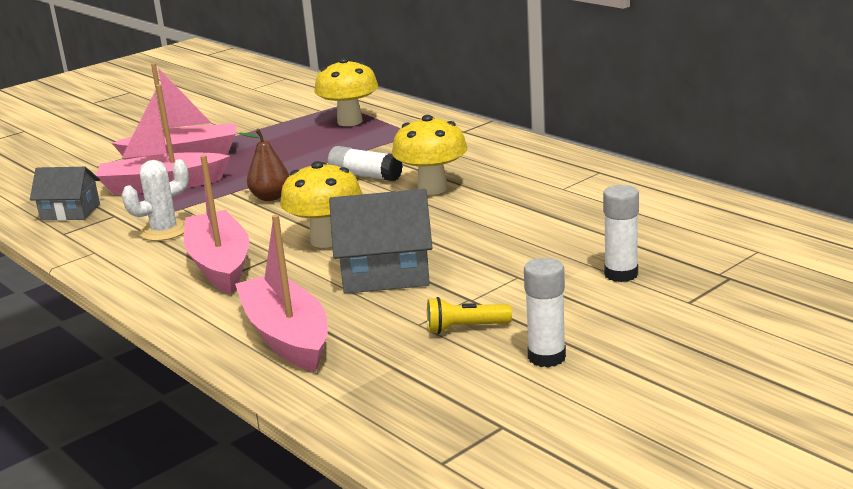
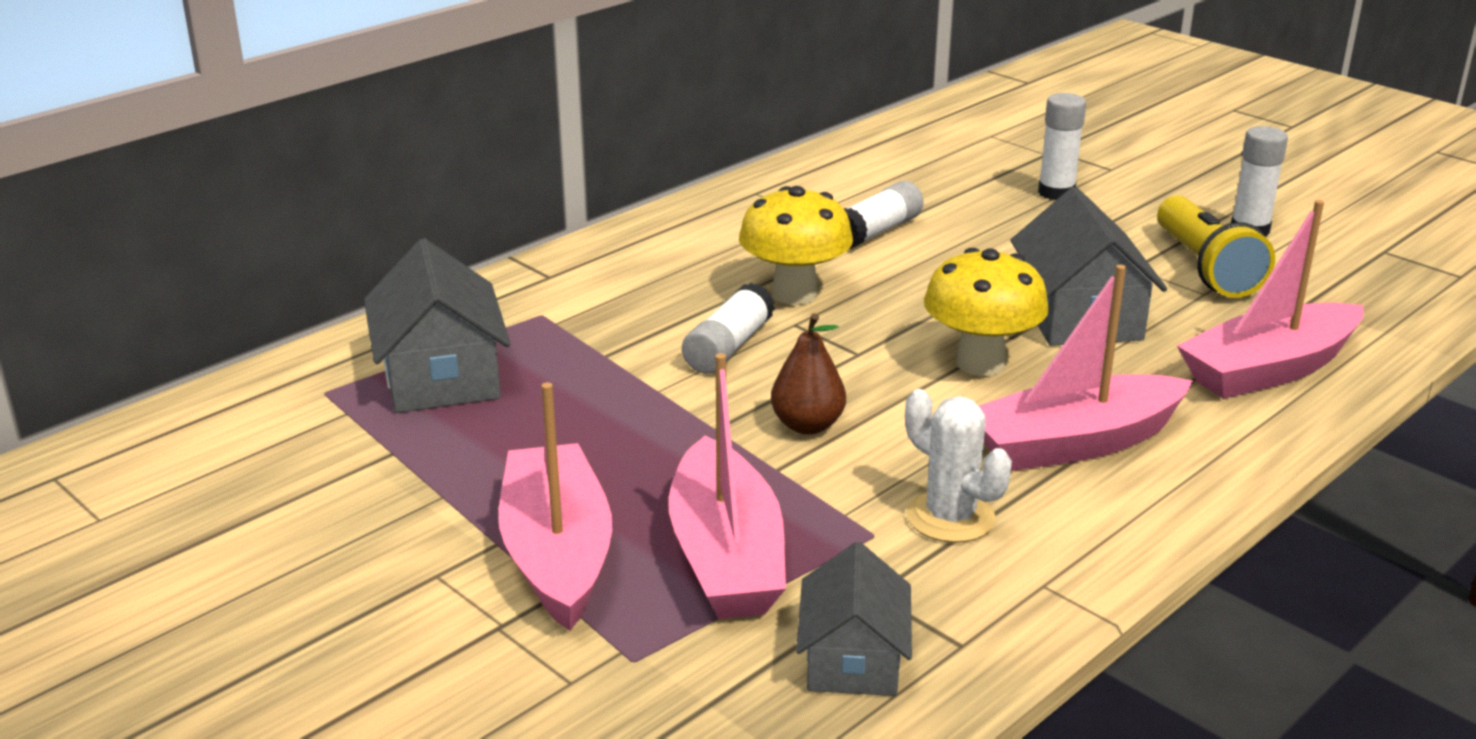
camera: 95 degrees left, 5 degrees up
(350, 122) = (441, 376): yellow mushroom -> grey house
(465, 328) = (1205, 268): yellow flashlight -> yellow flashlight, size x1.75
(532, 209) = (876, 232): none -> white glue stick

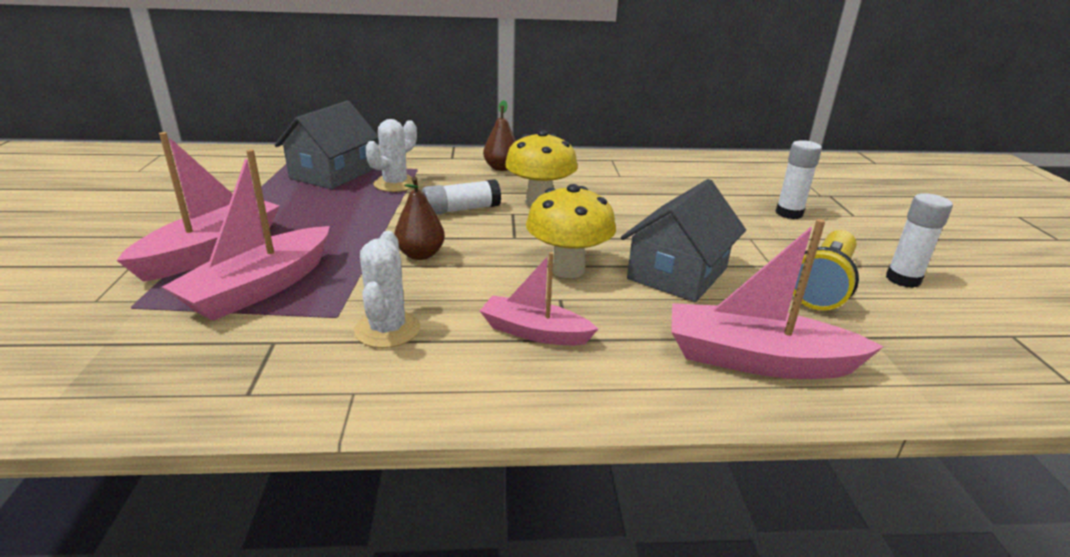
camera: 40 degrees right, 0 degrees up
(567, 351) = (395, 184): none -> white cactus
(649, 264) = (501, 168): none -> brown pear
(853, 659) = (192, 365): grey house -> none
(876, 232) = (639, 193): white glue stick -> none
(1075, 443) = (534, 332): pink boat -> pink boat, size x0.62

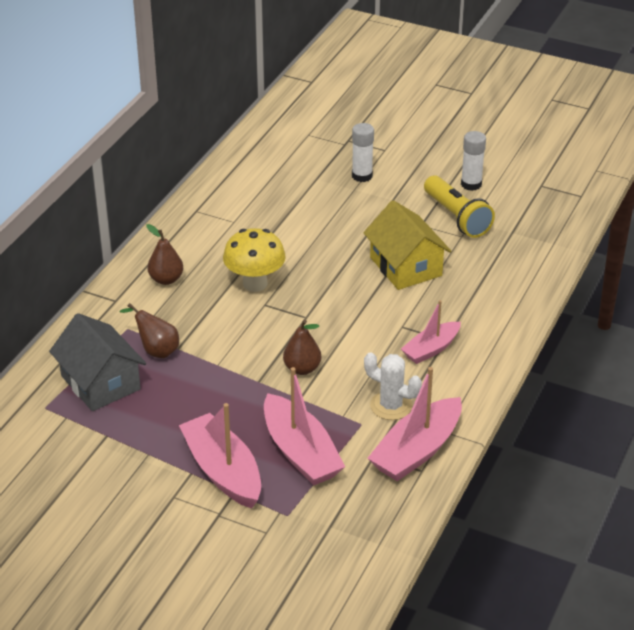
camera: 60 degrees left, 10 degrees up
(395, 184) = (156, 350): white cactus -> brown pear
(461, 209) = (238, 328): white glue stick -> none
(567, 269) = (369, 309): yellow mushroom -> none
(677, 273) = (405, 266): grey house -> yellow house
(757, 360) = (506, 281): pink boat -> pink boat (417, 451)

